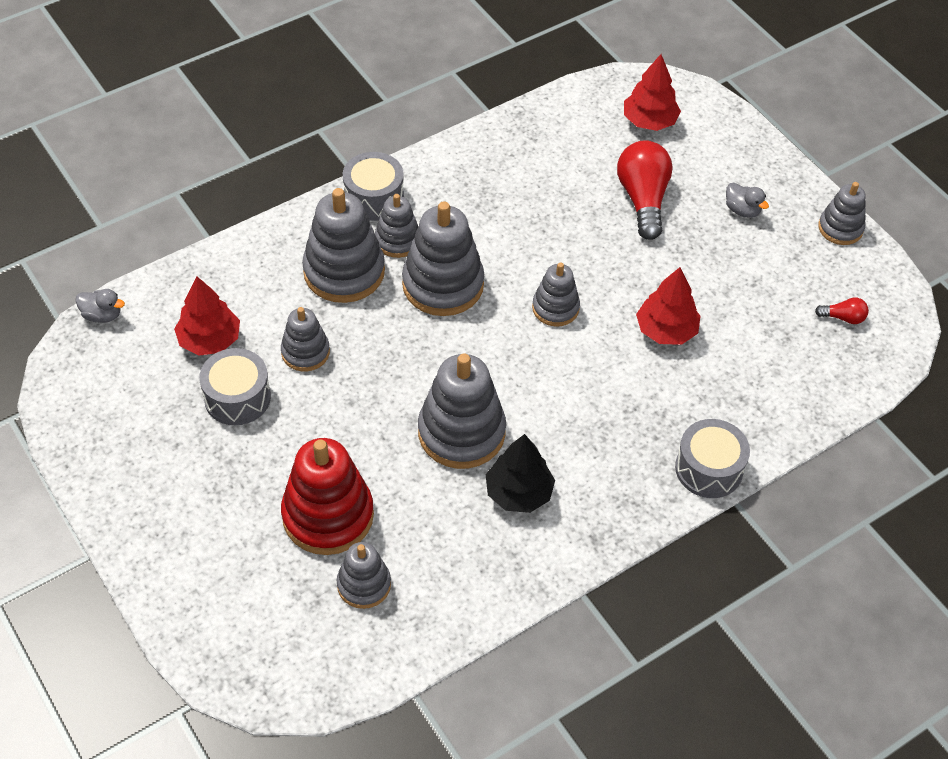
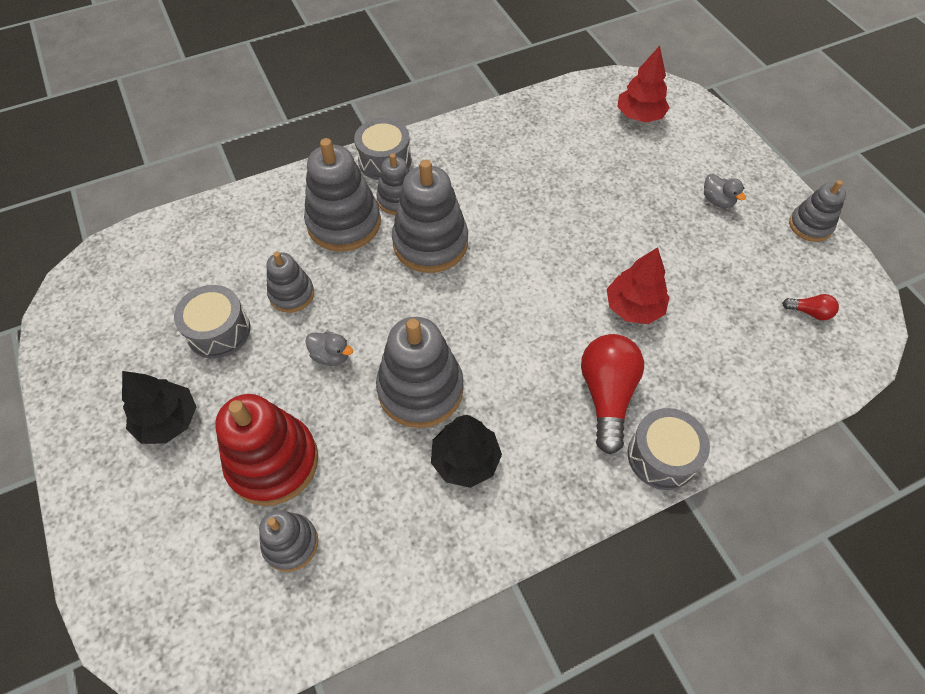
camera: 10 degrees right, 5 degrees up
(102, 315) = (122, 242): grey duck -> grey duck (331, 356)
(209, 340) = (209, 274): red tree -> none
(209, 489) = (168, 420): none -> black tree
(555, 308) = (531, 275): grey stacking toy -> none
(643, 199) = (625, 183): red light bulb -> red light bulb (606, 395)

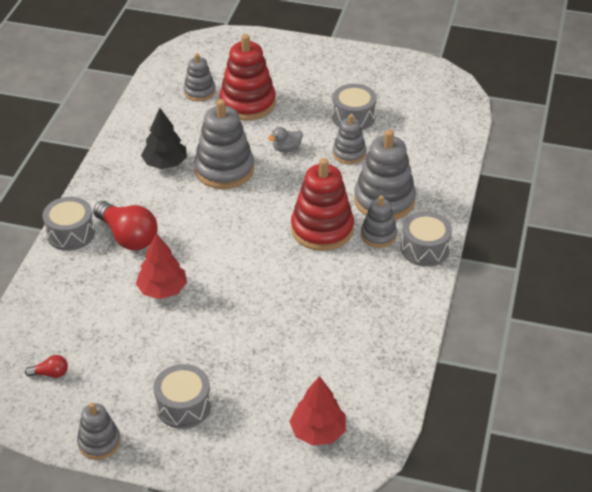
camera: 130 degrees right, 15 degrees down
(168, 420) = (314, 81): black tree -> none
(430, 243) = (322, 229): grey stacking toy -> red stacking toy
(717, 200) = (183, 406): grey duck -> grey drum
(809, 312) = (50, 373): red light bulb -> red light bulb turned 150 degrees counterclockwise

